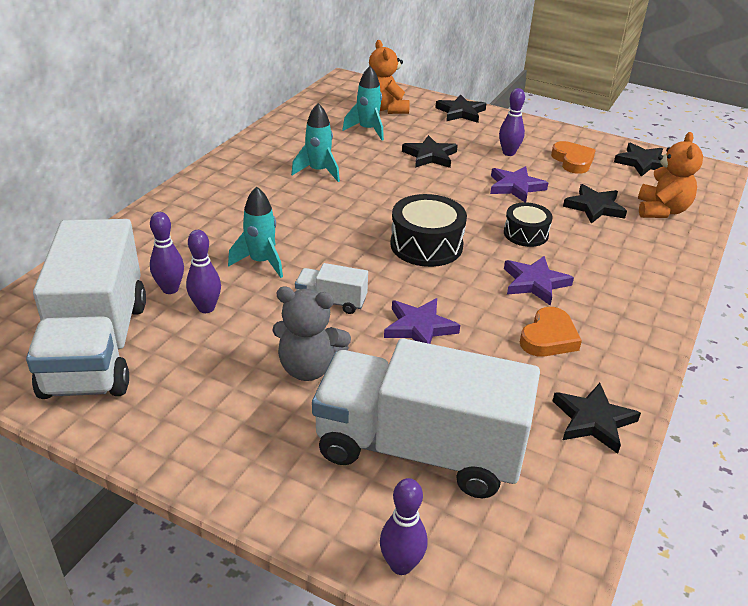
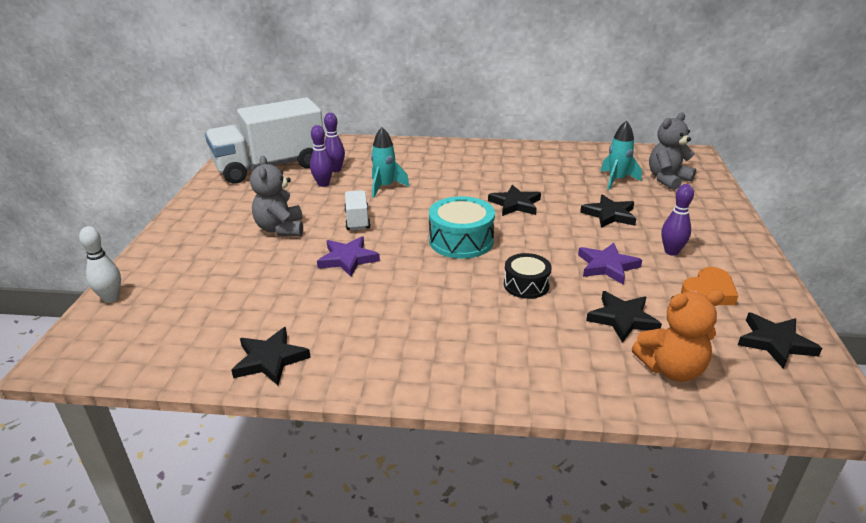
camera: 70 degrees right, 5 degrees down
(318, 171) = (524, 177): turquoise rocket -> none
(386, 109) = (667, 179): orange teddy bear -> grey teddy bear
(401, 565) = (111, 298): purple bowling pin -> white bowling pin
(419, 449) = (214, 285): white truck -> none
(426, 245) = (461, 241): black drum -> turquoise drum
(461, 112) = (718, 213): black star -> black star (515, 204)
(535, 283) = (448, 302): purple star -> none
(548, 338) = (370, 321): orange heart -> none

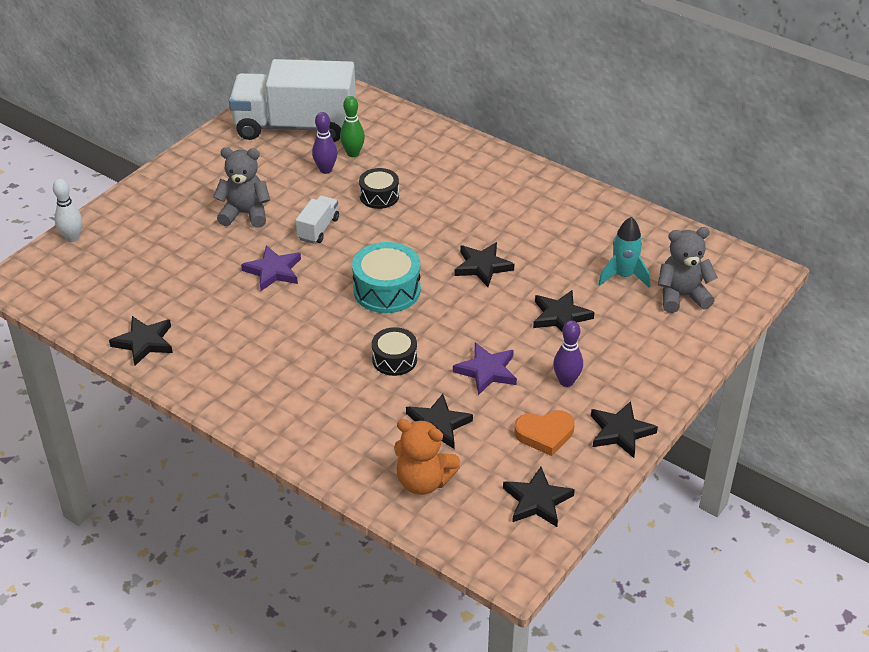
camera: 30 degrees right, 10 degrees up
(280, 229) = (245, 214): grey teddy bear -> grey teddy bear turned 75 degrees clockwise
(335, 169) = (353, 153): purple bowling pin -> green bowling pin
(385, 187) = (379, 196): turquoise rocket -> black drum
(754, 269) = (620, 432): none -> black star

